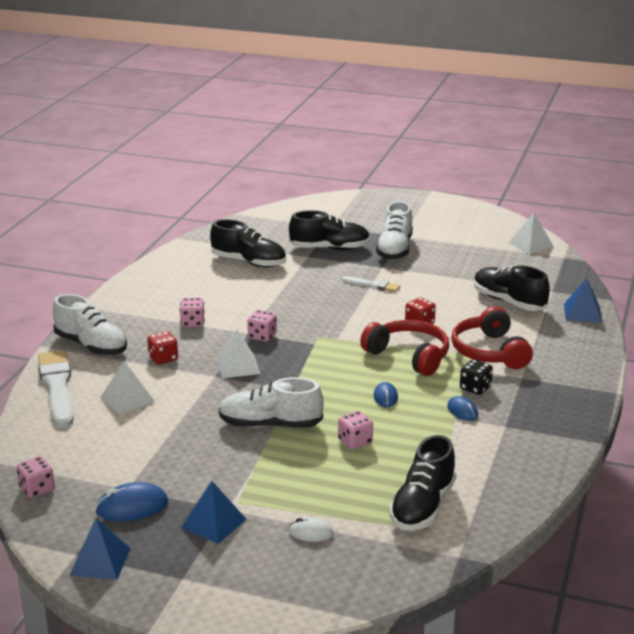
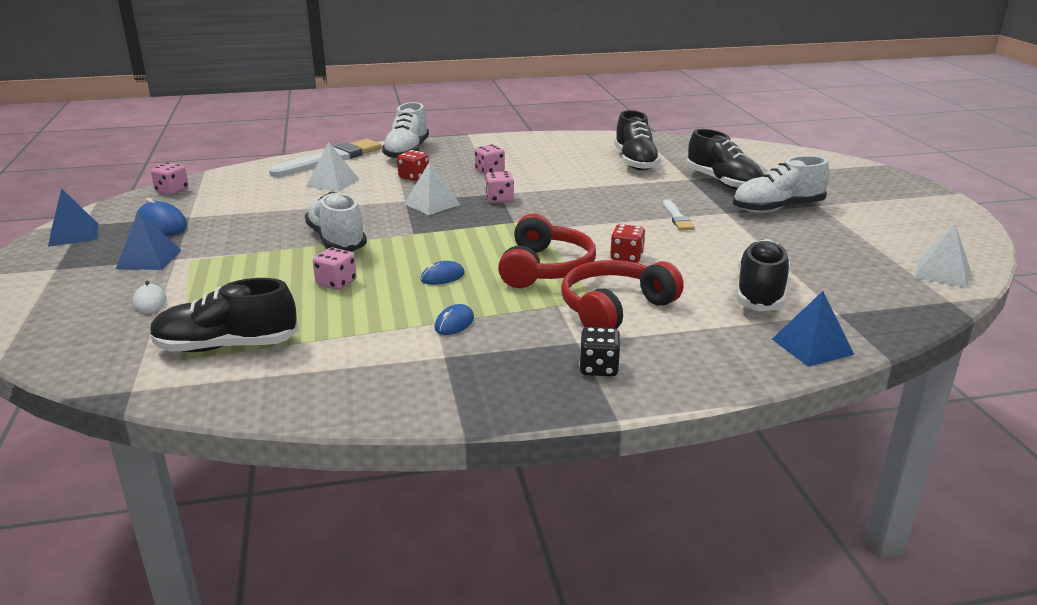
camera: 60 degrees right, 0 degrees up
(475, 388) = (516, 319): black dice -> black dice (599, 368)

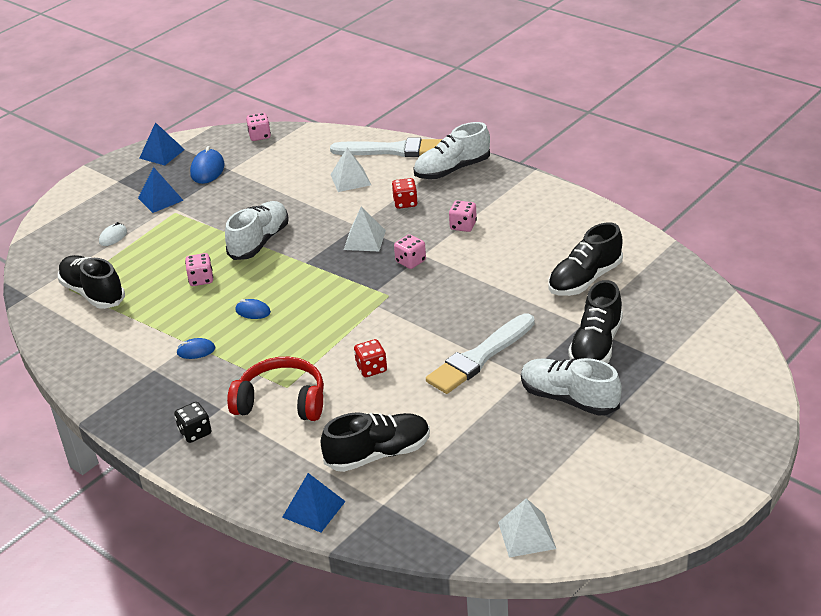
camera: 55 degrees right, 10 degrees up
(545, 268) = (312, 343): red headphones -> none
(677, 217) = (480, 357): white brush -> white brush, size x1.96

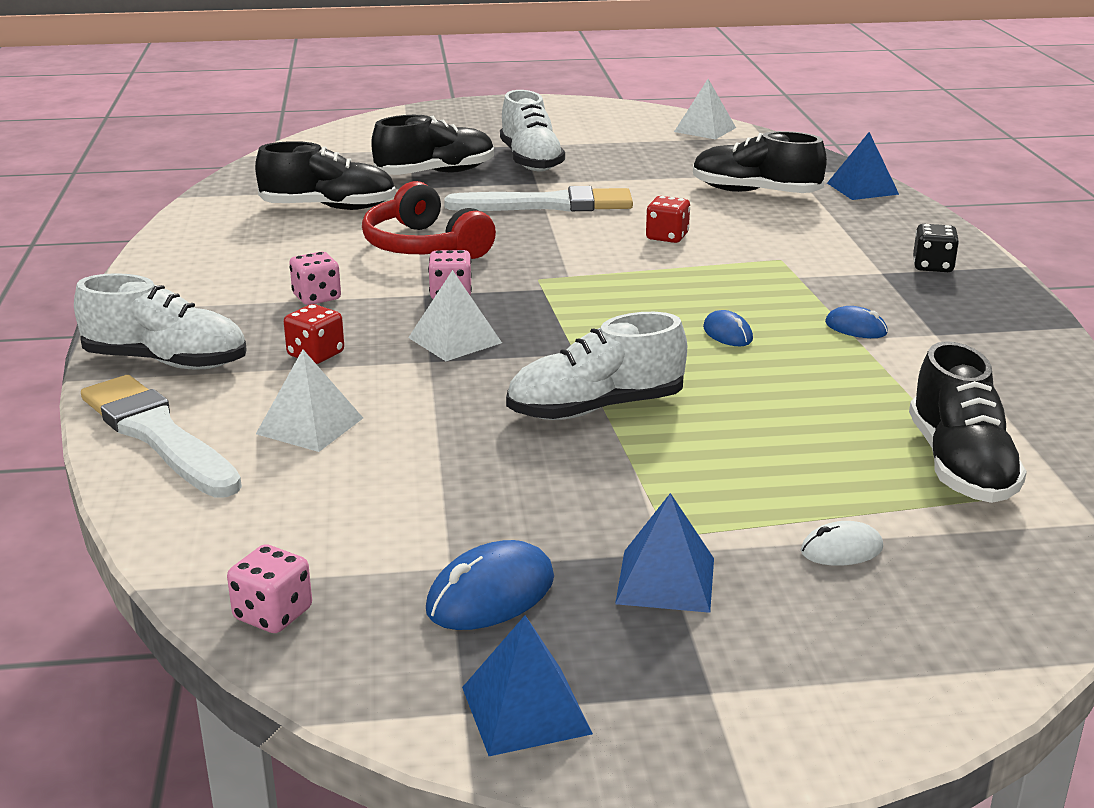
camera: 140 degrees left, 10 degrees down
(201, 279) = (753, 401): pink dice -> none
(282, 401) = (802, 251): red headphones -> red headphones (424, 246)

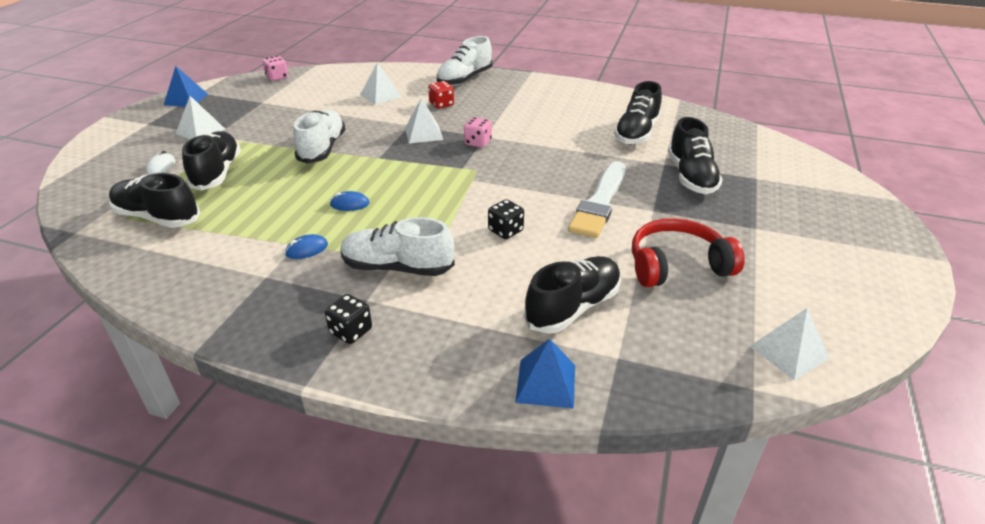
camera: 115 degrees right, 10 degrees up
(158, 435) = (405, 73): white brush -> none
(317, 297) = (504, 112): pink dice -> none
(424, 246) = (552, 148): red headphones -> red headphones (677, 265)
(491, 594) = (239, 105): blue mouse -> none
(531, 161) = (708, 220): white shoe -> white shoe (397, 267)
(665, 580) = (200, 131): blue pyramid -> white pyramid
(667, 237) = (505, 231): red dice -> black dice
(786, 475) = (217, 173): none -> black shoe

